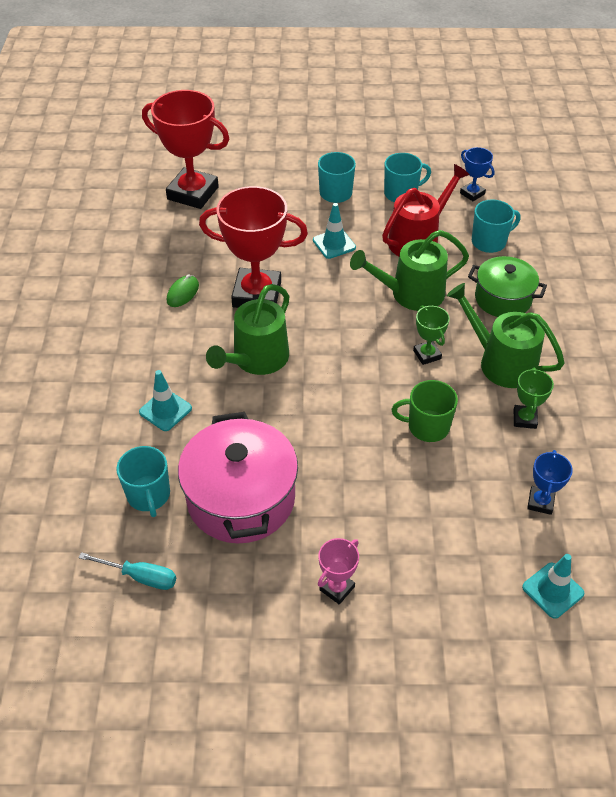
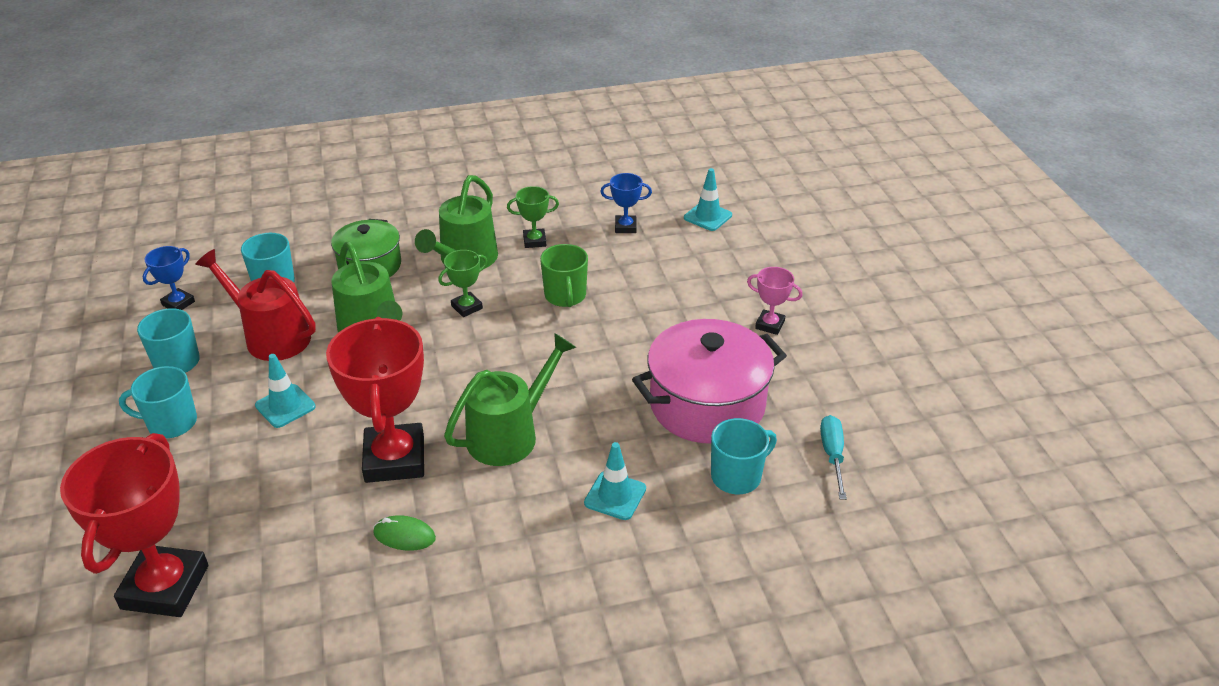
camera: 105 degrees left, 10 degrees down
(256, 359) = (509, 435): green watering can -> green watering can turned 60 degrees counterclockwise

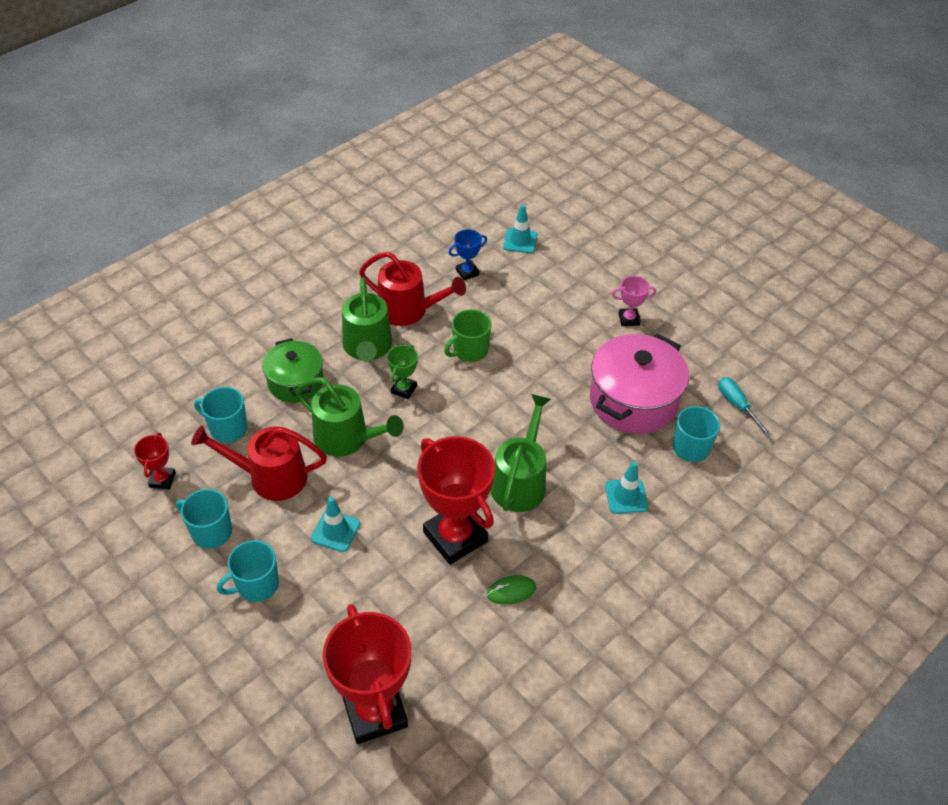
camera: 30 degrees left, 10 degrees up
(178, 303) = (162, 480): blue trophy -> red trophy
(534, 241) = (408, 310): green trophy -> red watering can
(565, 296) = (469, 350): green mug -> green mug turned 90 degrees clockwise

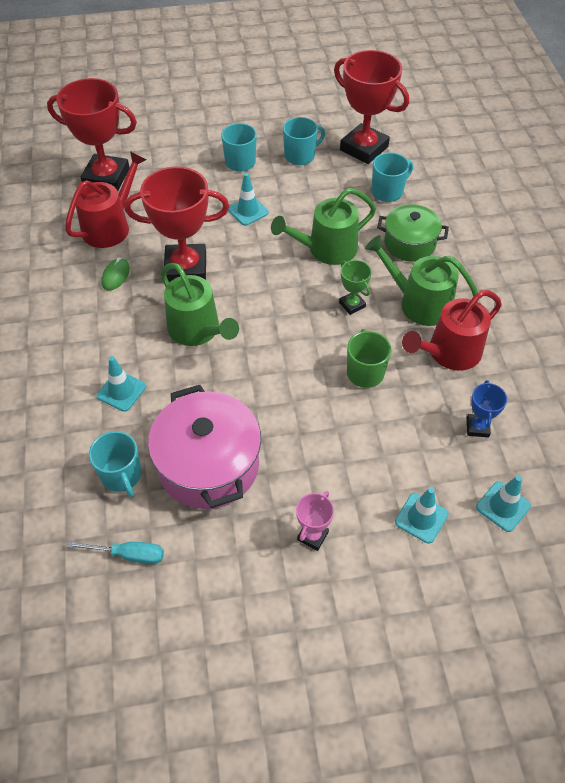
camera: 125 degrees right, 5 degrees up
(162, 480) = (364, 148): red trophy -> red trophy, size x2.15
(270, 477) = (323, 197): red watering can -> red watering can (110, 226)
(565, 274) = (421, 518): none -> turquoise traffic cone

